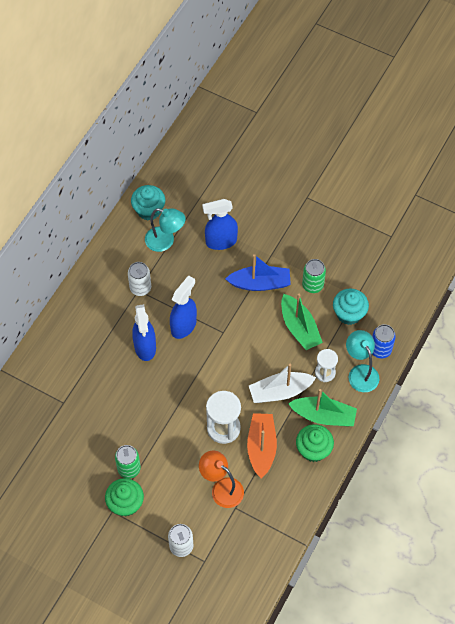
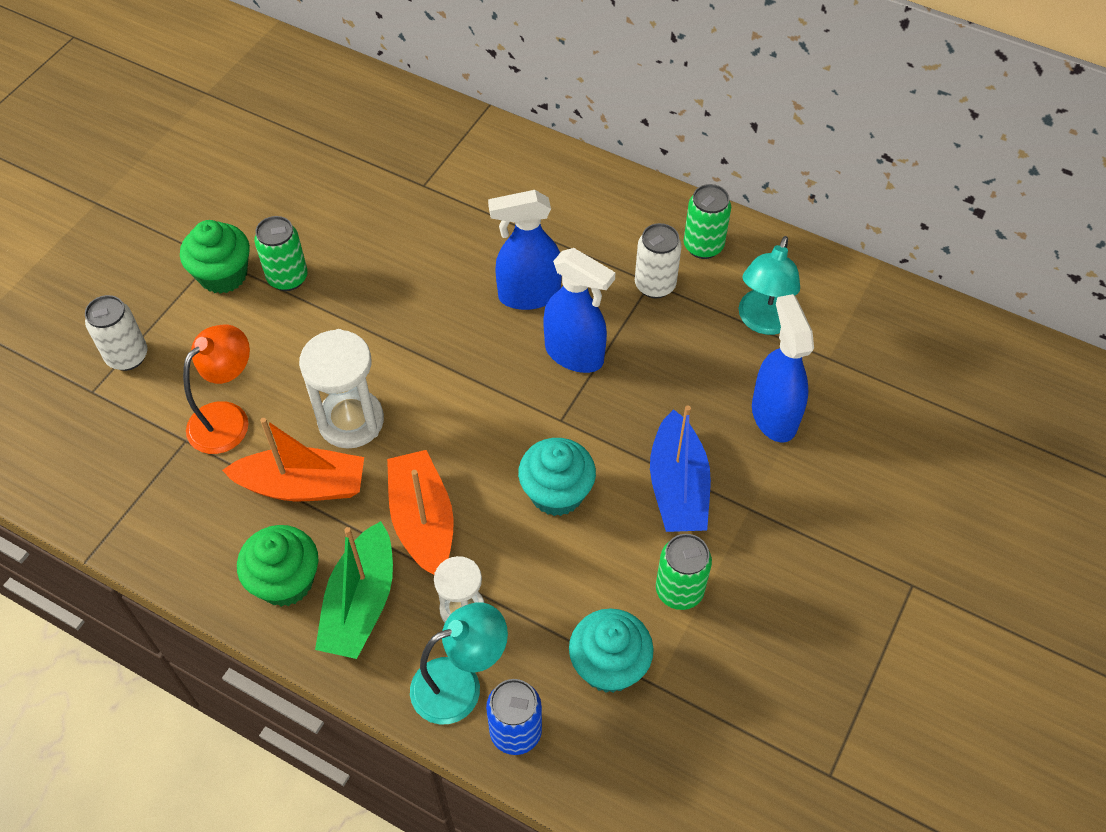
camera: 90 degrees right, 5 degrees down
(115, 265) = (703, 246): none -> green can
(149, 210) = (832, 294): turquoise cupcake -> turquoise cupcake (556, 493)
(280, 391) = (423, 521): white boat -> orange boat
(299, 328) = (572, 561): green boat -> none

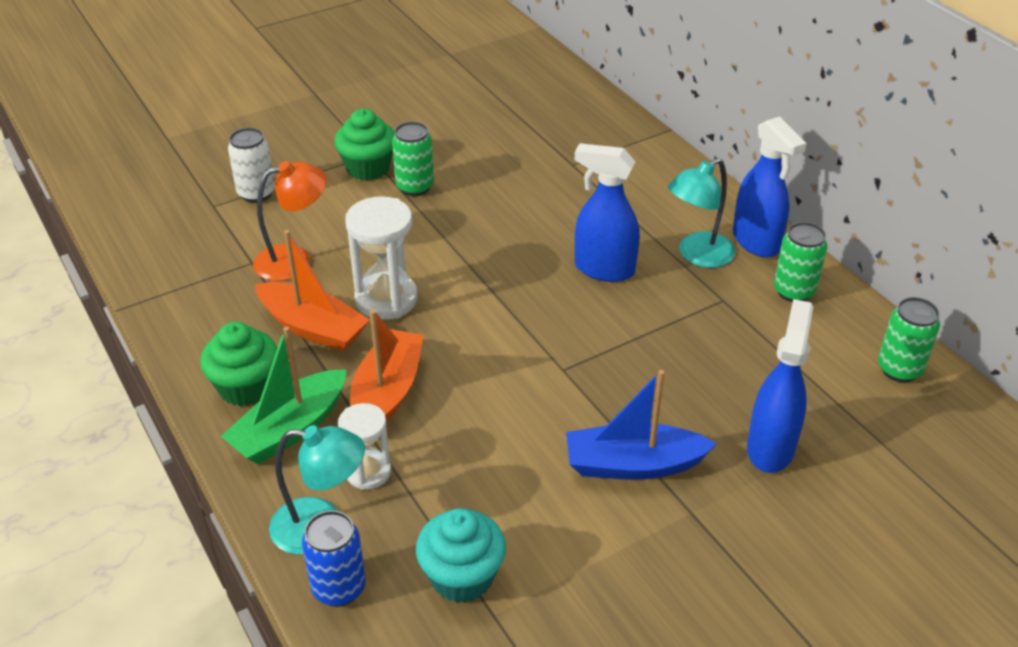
camera: 30 degrees right, 15 degrees down
(556, 493) = (517, 421): turquoise cupcake -> none
(575, 354) = (612, 326): blue spray bottle -> blue spray bottle (756, 242)
(655, 285) = (725, 303): white can -> none
(678, 487) = (633, 465): blue boat -> blue boat turned 60 degrees clockwise
(679, 590) = (573, 548): green can -> green can (899, 369)
(763, 322) = (813, 370): turquoise lamp -> turquoise lamp (697, 255)

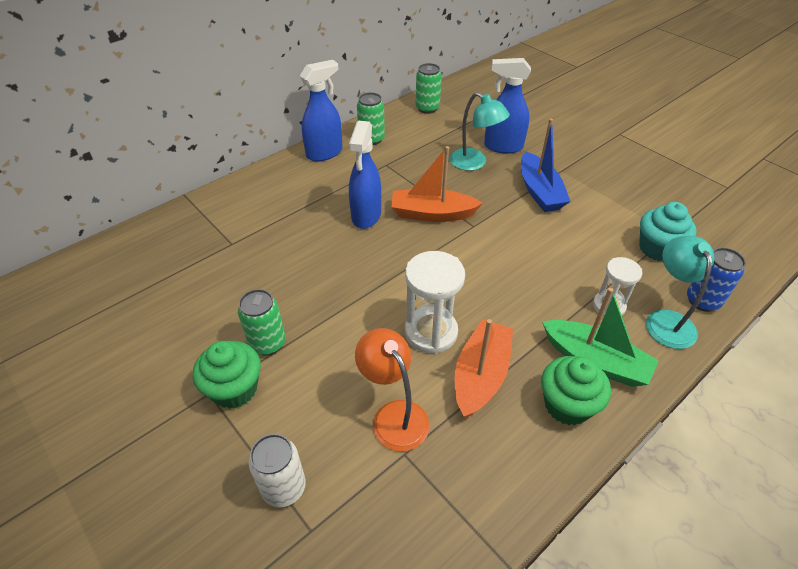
camera: 100 degrees left, 5 degrees up
(387, 393) = (533, 310): orange boat -> orange boat (432, 214)
(697, 255) = (343, 175): turquoise lamp -> turquoise lamp (474, 163)

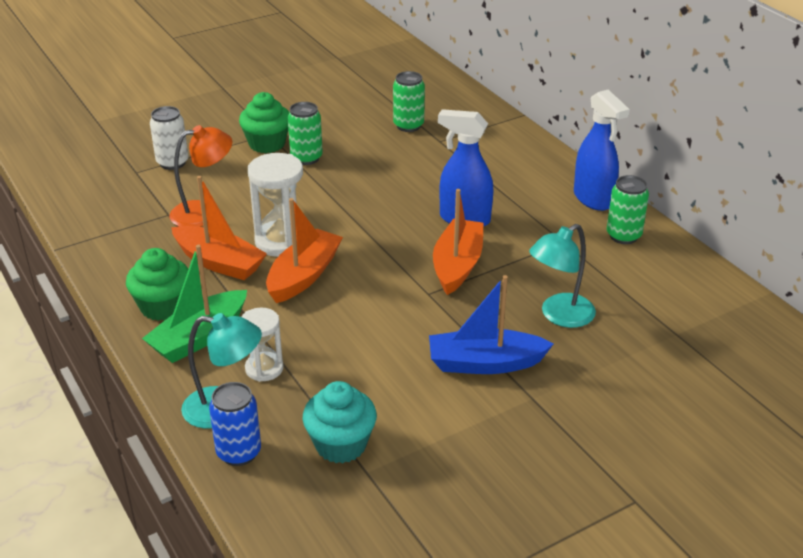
camera: 100 degrees right, 10 degrees down
(427, 108) = (709, 293): green can -> green can (408, 126)
(478, 304) = (304, 276): none -> orange boat
(503, 146) = (599, 351): blue spray bottle -> none

